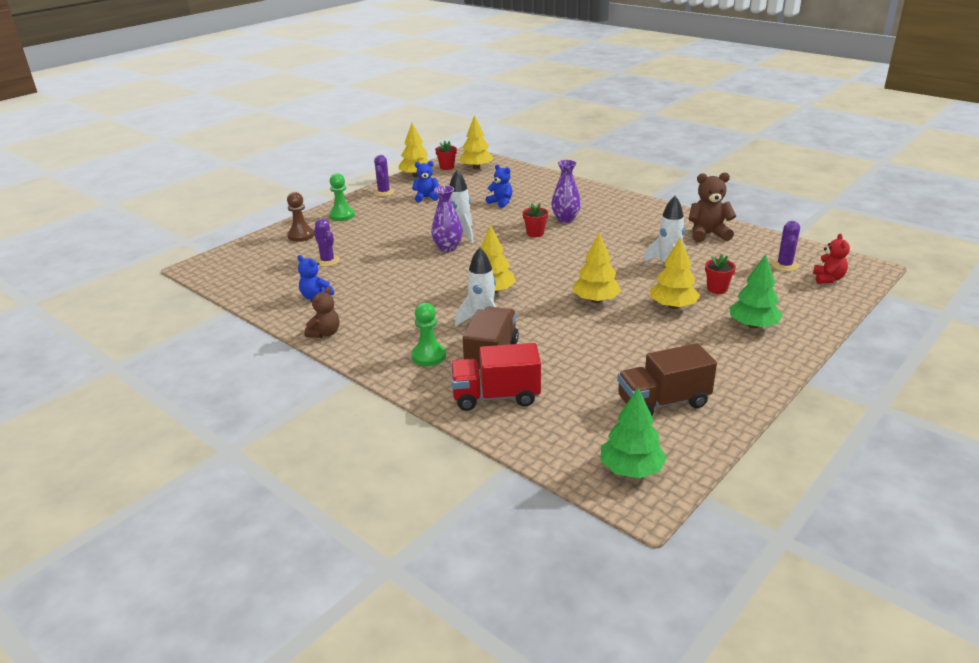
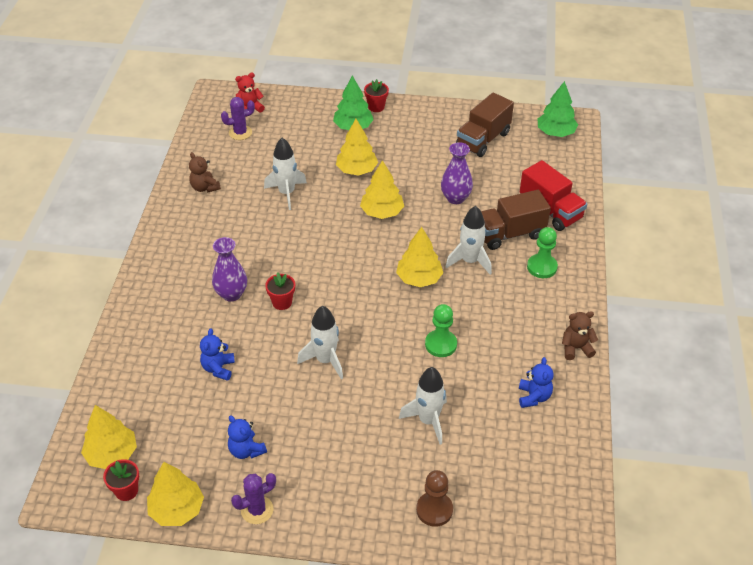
camera: 125 degrees left, 15 degrees up
(327, 261) = (467, 438): purple cactus -> none
(342, 215) = (355, 507): green pawn -> green pawn (441, 344)
(360, 253) = (428, 421): none -> white rocket
(447, 248) = (362, 354): purple vase -> purple vase (455, 198)
(663, 402) = (483, 140): brown truck -> brown truck turned 90 degrees clockwise
(708, 234) = (205, 187): brown teddy bear -> brown teddy bear, size x0.66
(717, 289) = (310, 156): red flower pot -> red flower pot (376, 107)

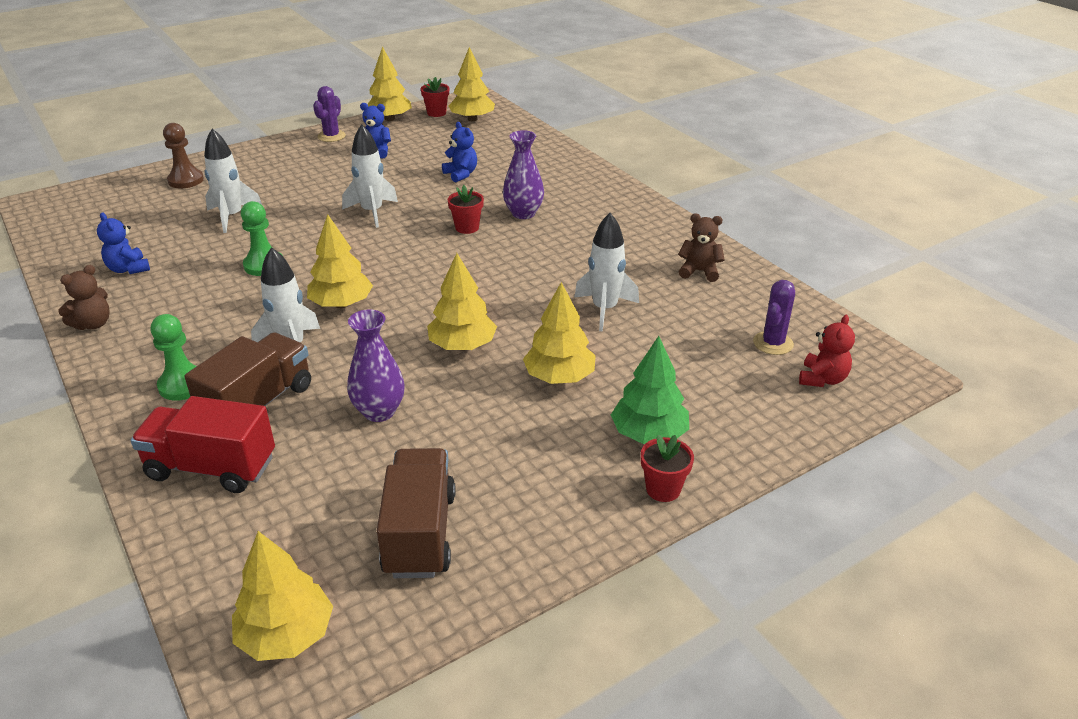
camera: 140 degrees right, 10 degrees down
(555, 133) = (286, 635): green tree -> yellow tree

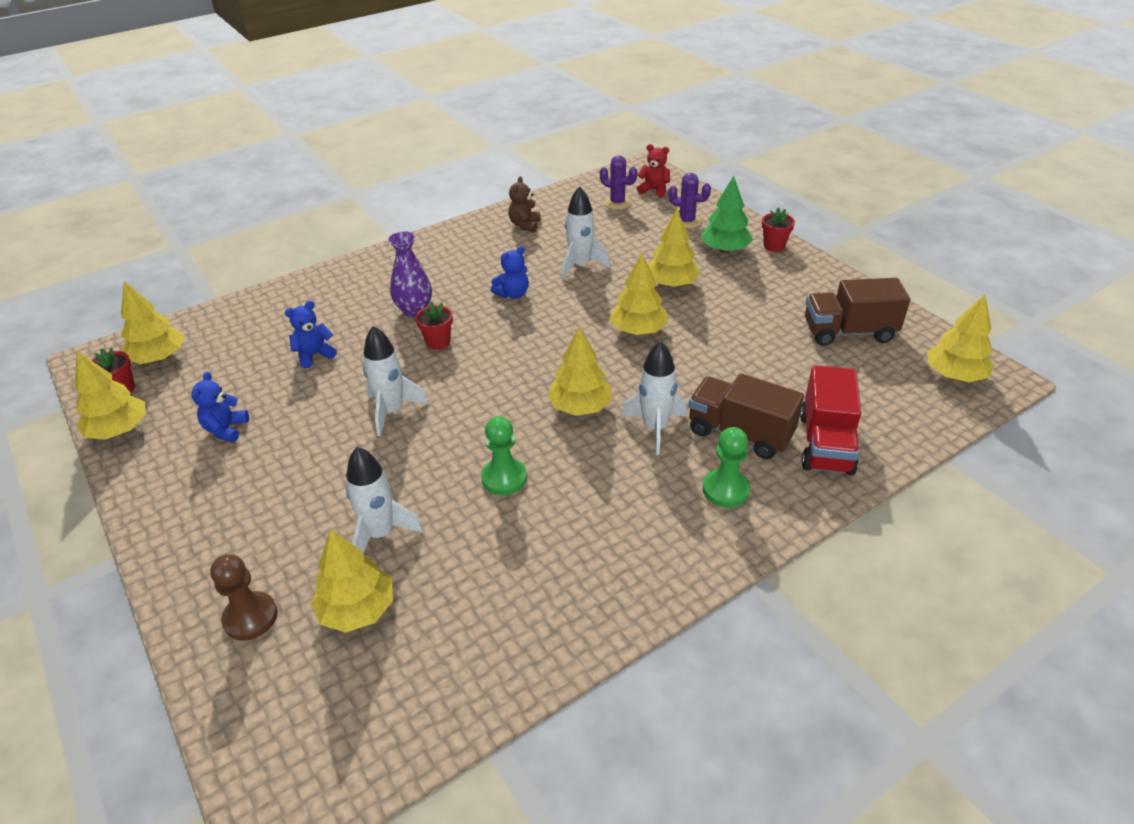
camera: 90 degrees left, 5 degrees up
(93, 324) = (633, 600): brown teddy bear -> none
(128, 269) = (508, 606): blue teddy bear -> blue teddy bear (513, 294)
(167, 213) = (357, 610): none -> yellow tree
(331, 136) = (153, 480): purple cactus -> purple cactus (687, 221)
(379, 411) = (732, 364): purple vase -> none

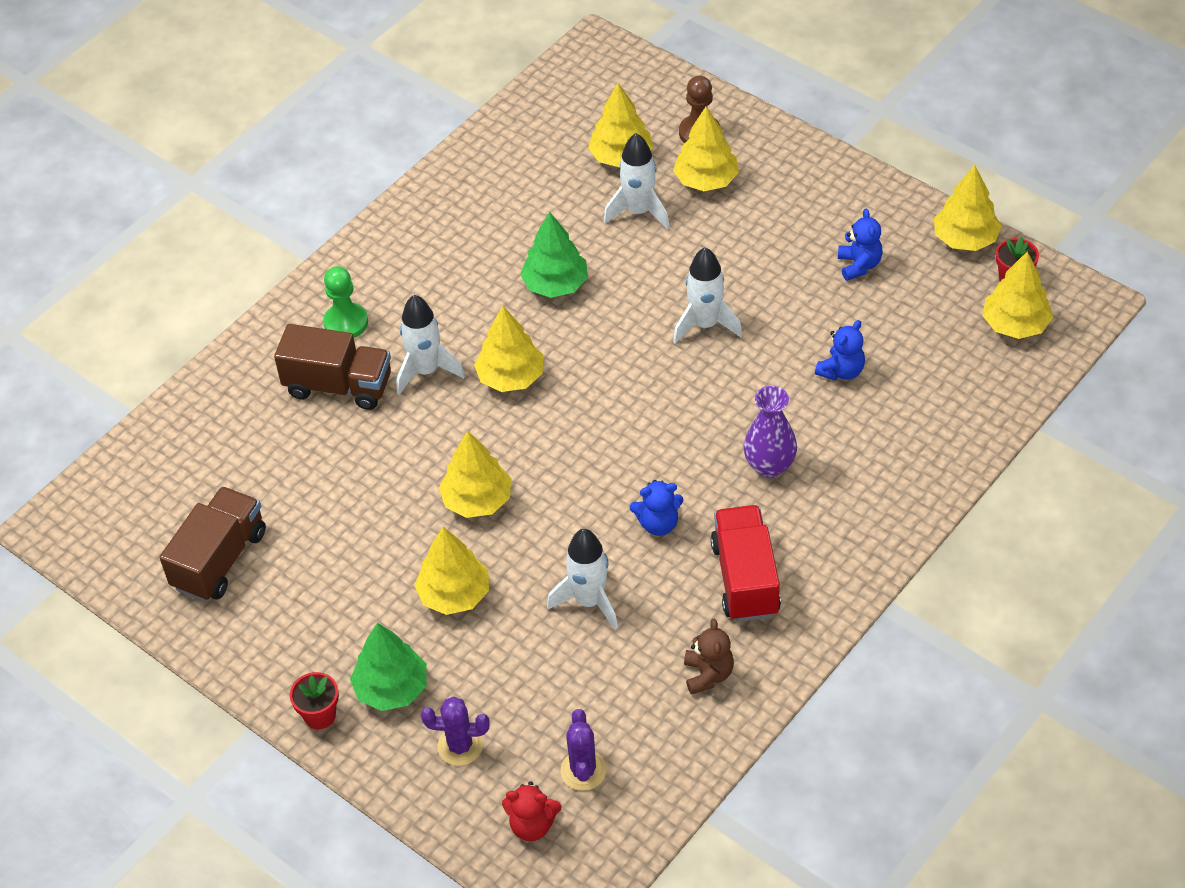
camera: 165 degrees right, 10 degrees up
(438, 342) = (710, 423): red flower pot -> none
(504, 478) = (555, 284): green pawn -> green tree
(513, 294) = (658, 524): blue teddy bear -> blue teddy bear turned 135 degrees counterclockwise
(617, 203) = (583, 771): purple cactus -> purple cactus turned 75 degrees clockwise
(826, 443) = (252, 394): red truck -> red truck (745, 578)
(848, 332) = (219, 559): brown truck -> brown truck turned 45 degrees counterclockwise
(954, 375) = (104, 519): yellow tree -> yellow tree (706, 180)

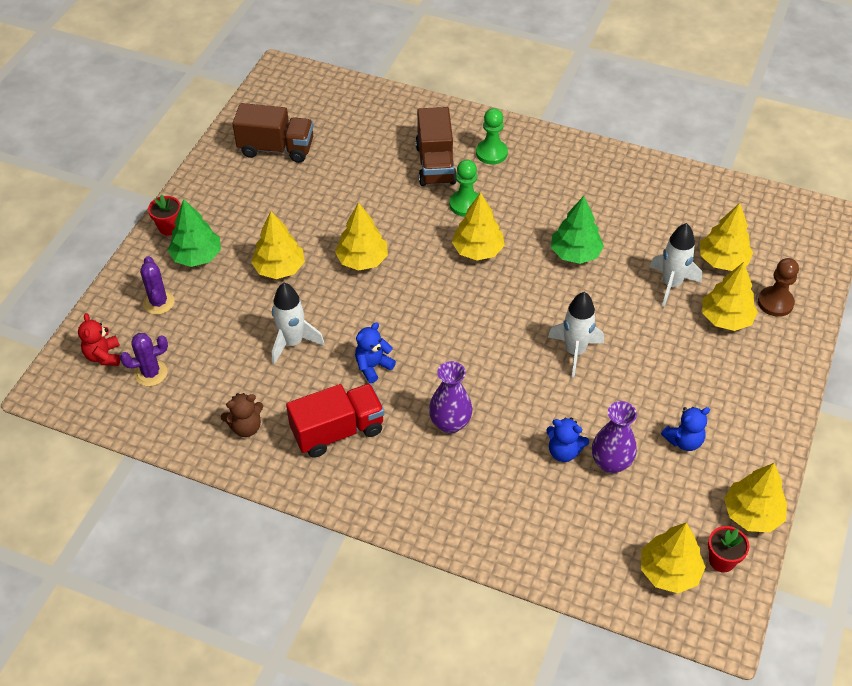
camera: 70 degrees right, 0 degrees up
(426, 371) = (465, 204): white rocket -> green pawn
(658, 524) = (373, 366): blue teddy bear -> blue teddy bear turned 75 degrees clockwise
(868, 334) = (611, 463): none -> purple vase

